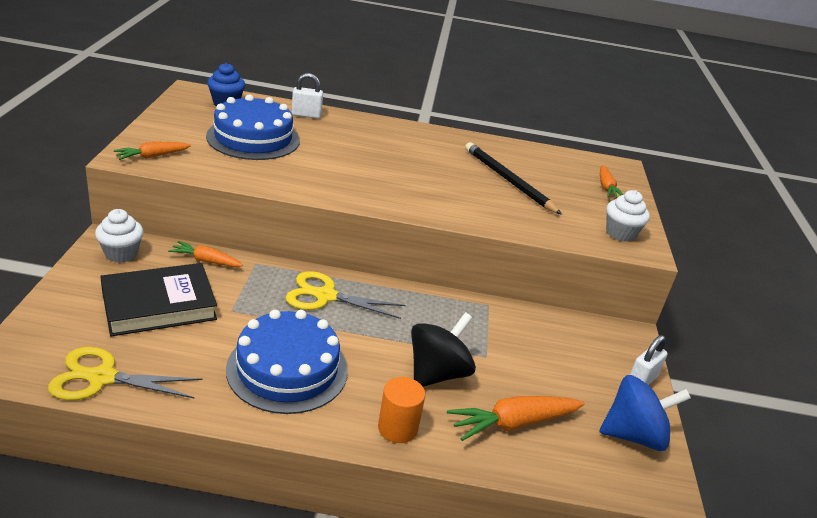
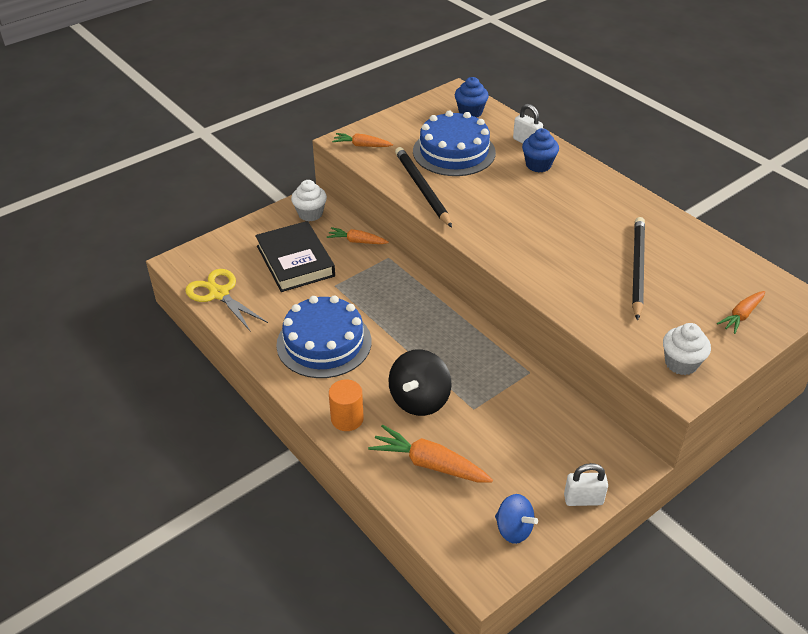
camera: 50 degrees right, 10 degrees up
(159, 305) = (295, 261): black book -> black book turned 45 degrees clockwise
(206, 261) = (357, 241): orange carrot -> orange carrot turned 45 degrees counterclockwise
(264, 176) = (422, 188): none -> black pencil
(325, 296) = (408, 304): yellow scissors -> none
(339, 129) = (538, 165): none -> blue cupcake
(437, 373) = (419, 400): black spinning top -> black spinning top turned 120 degrees clockwise
(633, 435) = (513, 529): blue spinning top -> blue spinning top, size x0.65

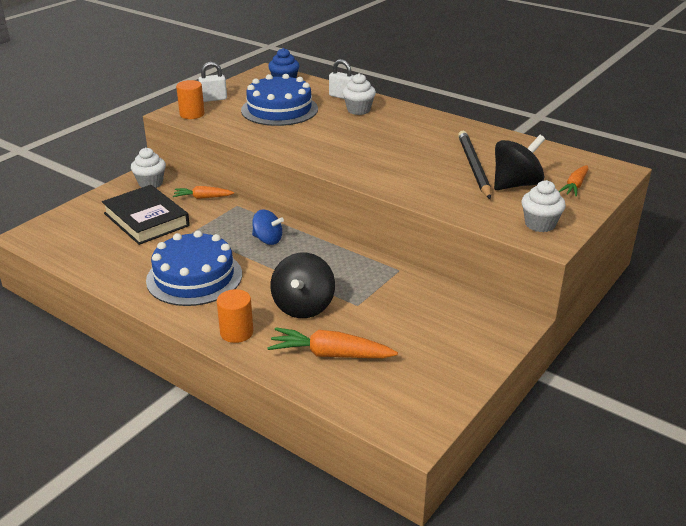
camera: 15 degrees left, 10 degrees down
(219, 294) = (75, 254): yellow scissors -> none
(362, 145) = (192, 114): orange carrot -> orange cylinder
(422, 188) = (259, 137): black pencil -> none
(513, 529) = (430, 391): blue spinning top -> blue spinning top (268, 240)
(538, 165) = (358, 110): blue cupcake -> white cupcake
(583, 499) = (485, 356): white padlock -> white padlock (213, 99)
(675, 302) = (515, 184): none -> black spinning top

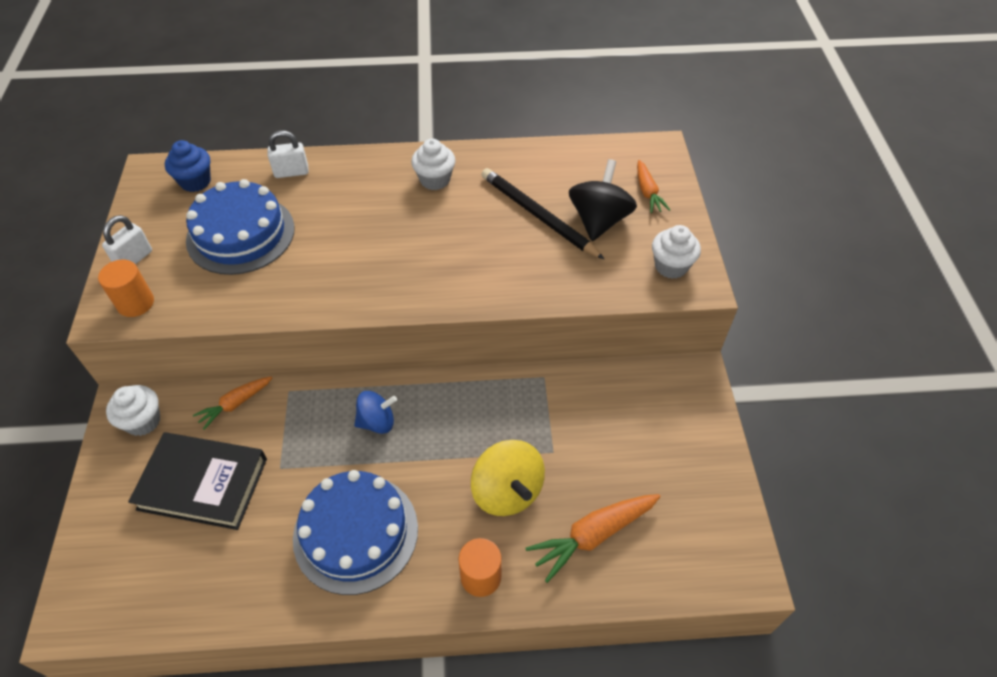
camera: 40 degrees left, 20 degrees up
(303, 306) = (507, 491): black spinning top -> yellow spinning top
(358, 110) = (334, 186): white cupcake -> white cupcake (435, 180)

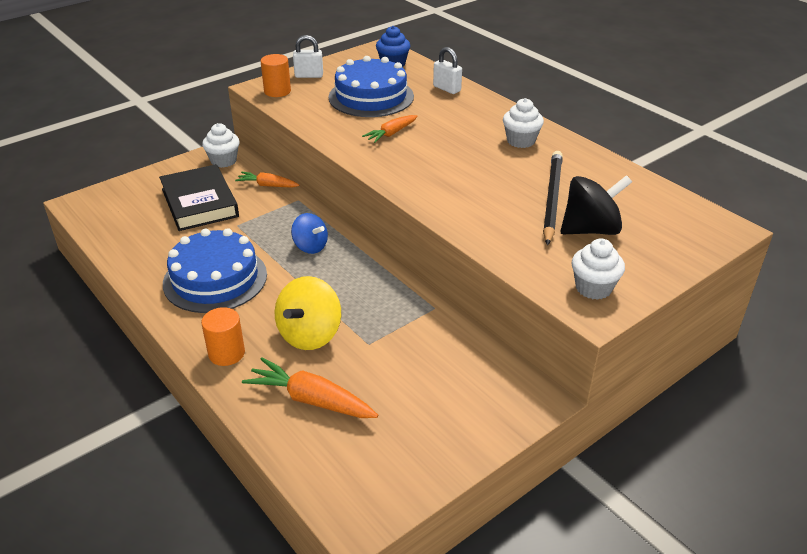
camera: 55 degrees right, 15 degrees down
(647, 192) = (662, 242): orange carrot -> orange carrot (391, 134)

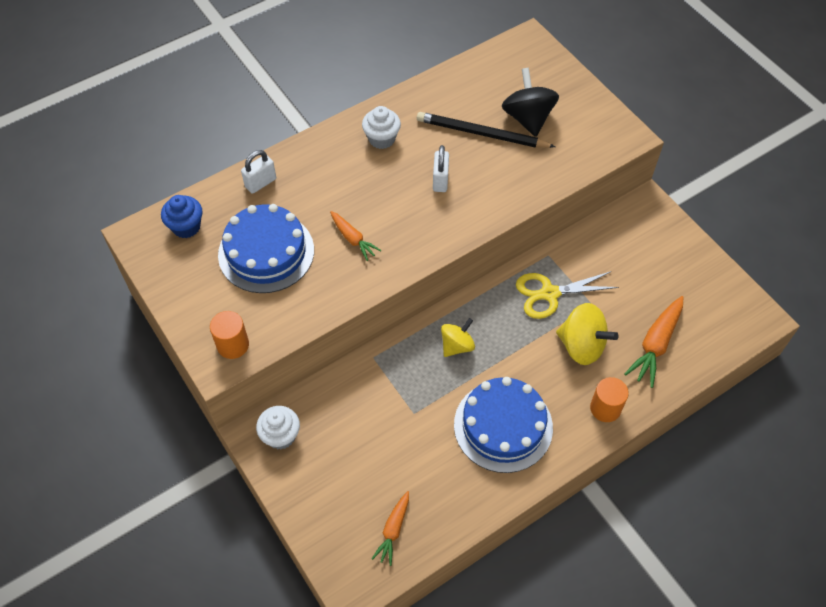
camera: 85 degrees left, 20 degrees up
(200, 203) = (367, 453): black book -> none
(267, 185) = (341, 387): orange carrot -> orange carrot (393, 530)
(309, 75) = (197, 312): white padlock -> white padlock (440, 180)
(310, 246) = (457, 345): blue spinning top -> yellow spinning top
(379, 309) = (549, 294): none -> yellow scissors
(593, 288) = (601, 131): white cupcake -> none

